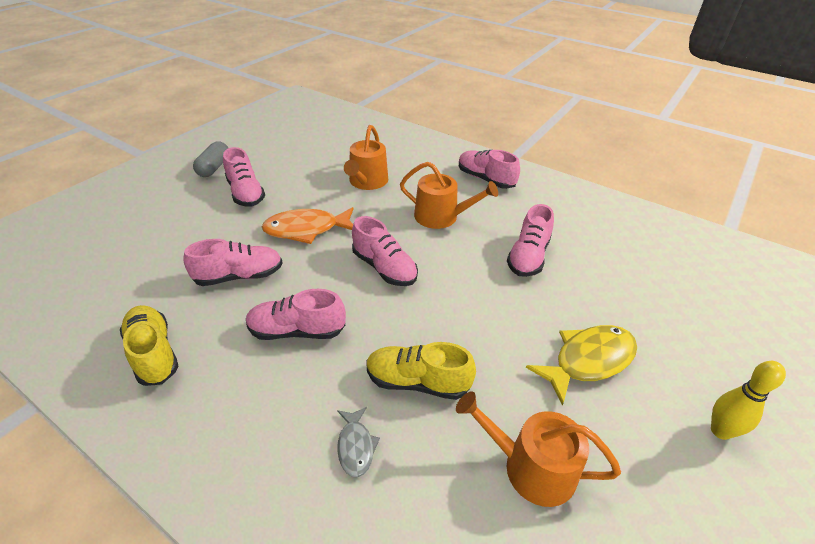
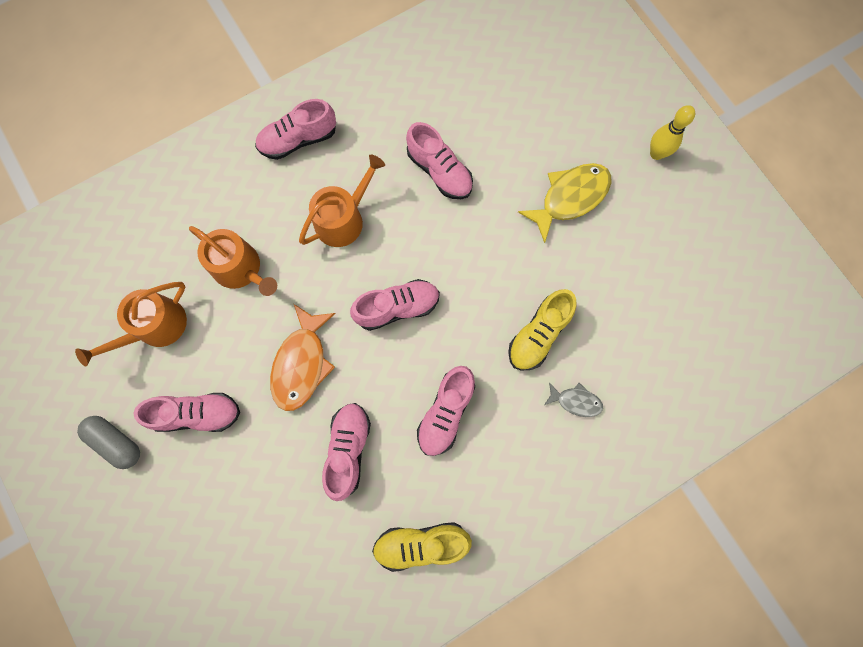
camera: 65 degrees left, 35 degrees up
(531, 467) = (635, 291): orange watering can -> orange watering can (155, 327)
(588, 361) = (570, 198): yellow fish -> yellow fish turned 60 degrees clockwise

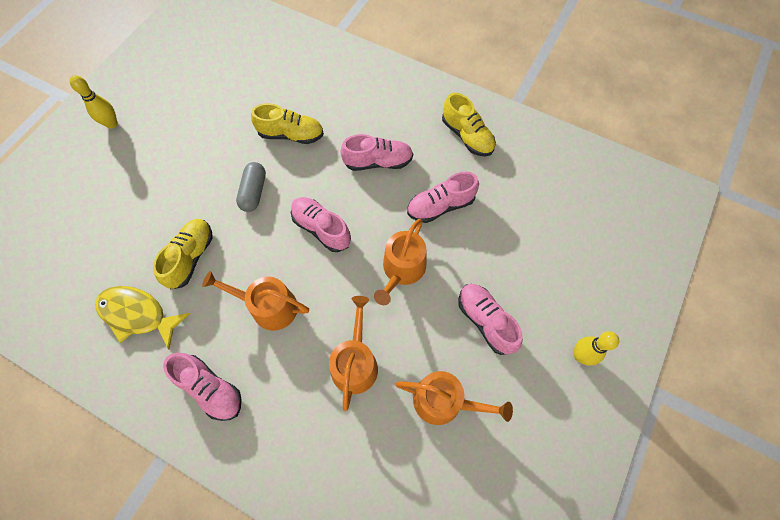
camera: 120 degrees left, 10 degrees down
(104, 485) = (580, 356): none -> yellow bowling pin
(116, 442) = (546, 369): grey capsule -> grey capsule (254, 192)
(301, 363) = (402, 270): orange fish -> orange watering can
(439, 171) = (191, 257): pink shoe -> yellow shoe
(570, 198) = (174, 160): yellow fish -> yellow fish (138, 314)
(575, 401) = (324, 96): grey fish -> none

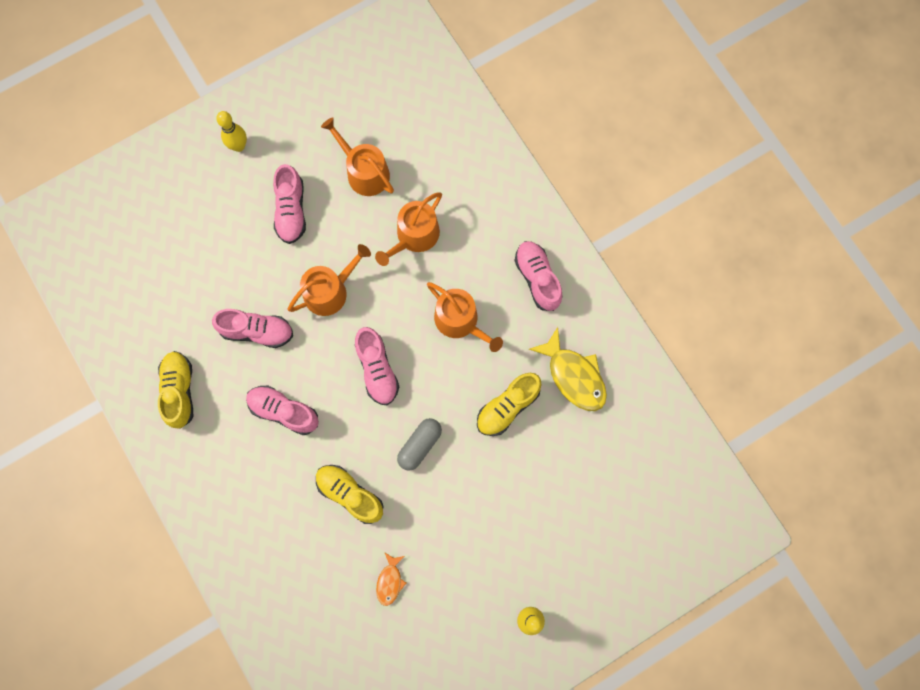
camera: 150 degrees left, 10 degrees up
(230, 99) = (390, 581): none -> orange fish

